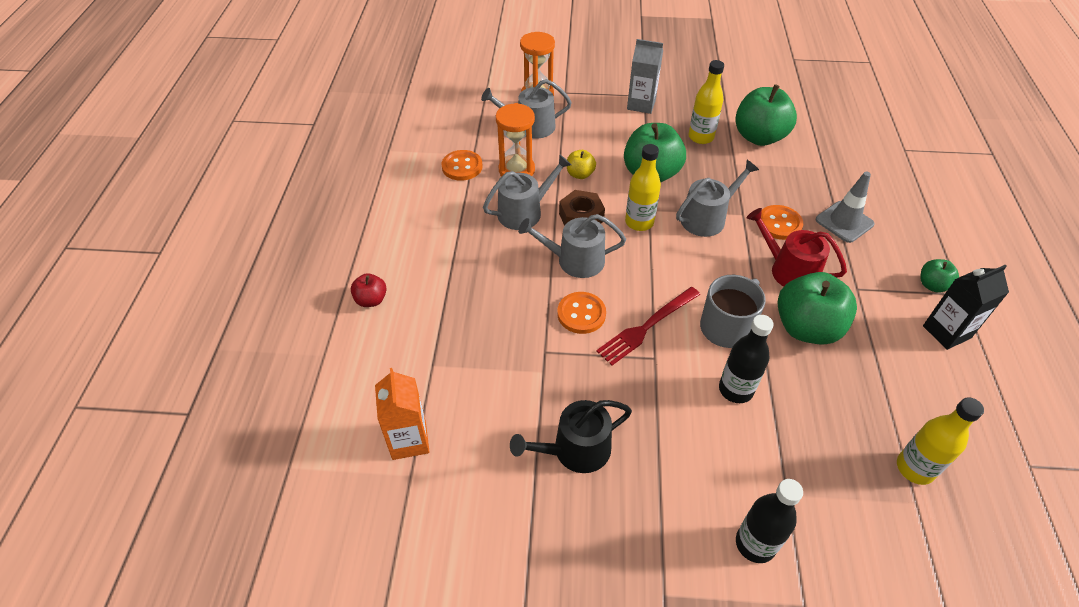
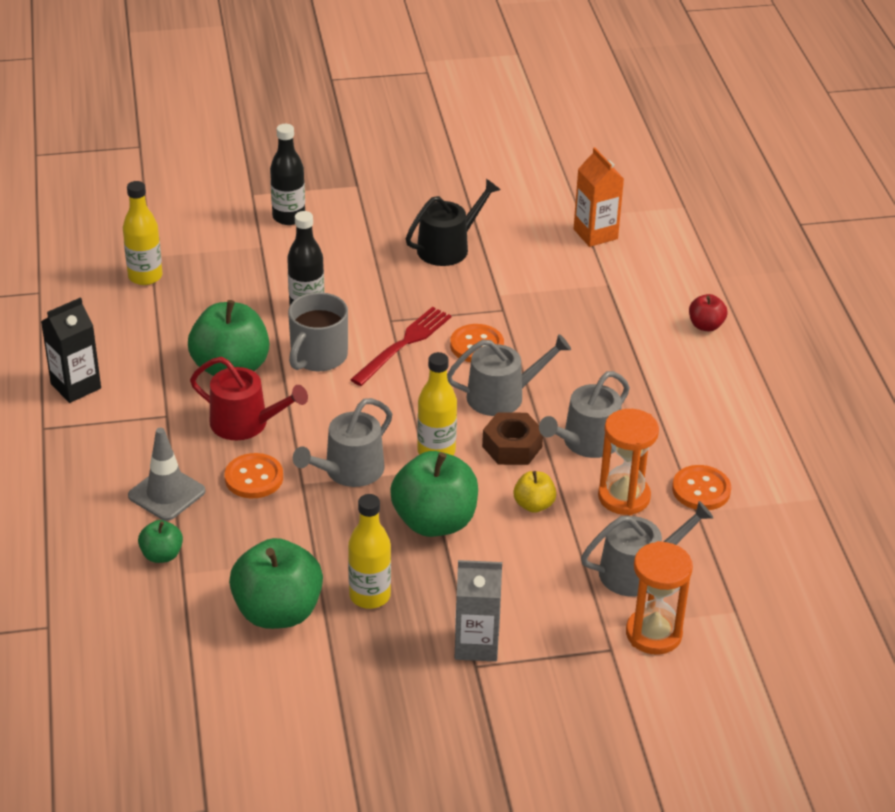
camera: 165 degrees right, 10 degrees down
(932, 285) = (74, 432): green apple -> green apple (162, 555)

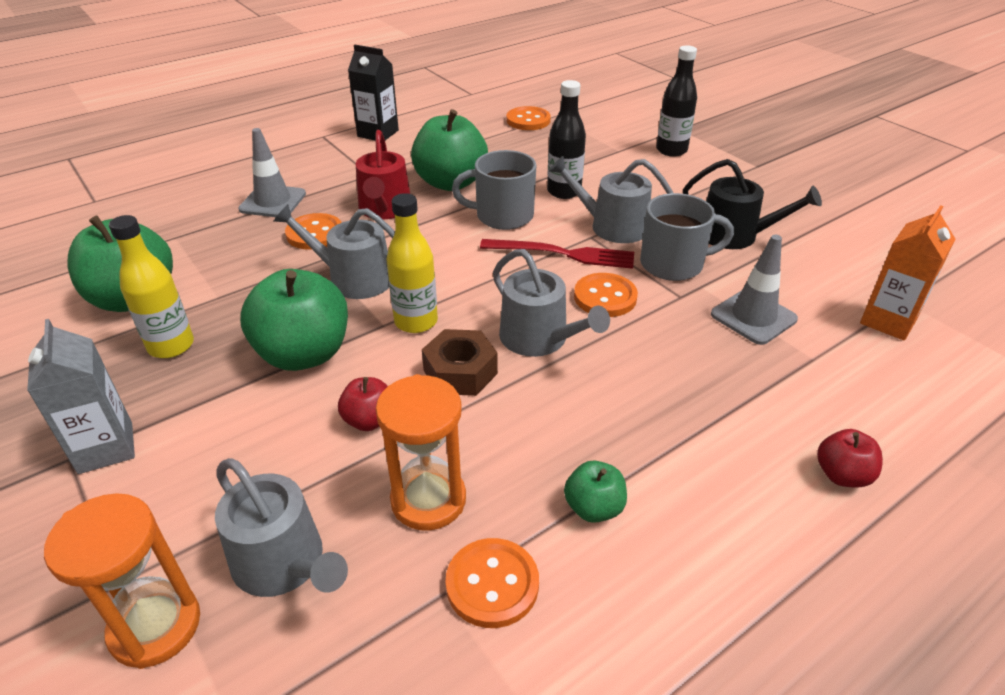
camera: 65 degrees right, 0 degrees up
(145, 276) = (528, 120): yellow bottle -> orange button
(162, 555) = (194, 221): green apple -> green apple (593, 508)
(461, 295) = (673, 264): none -> grey mug
(534, 505) = (369, 420): yellow apple -> red apple
(549, 288) = (753, 317): none -> grey traffic cone
(586, 442) = (510, 430): grey watering can -> grey watering can (612, 226)

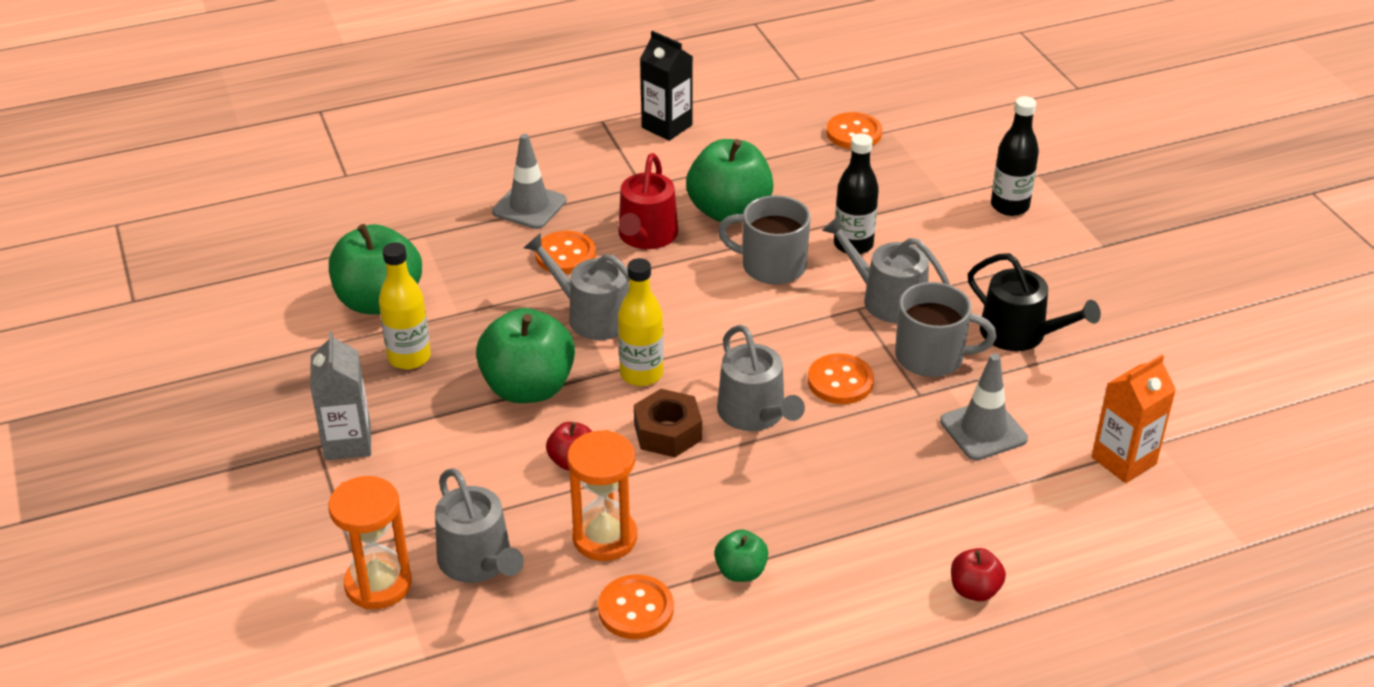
camera: 15 degrees right, 0 degrees up
(562, 254) = (817, 324): red fork -> none

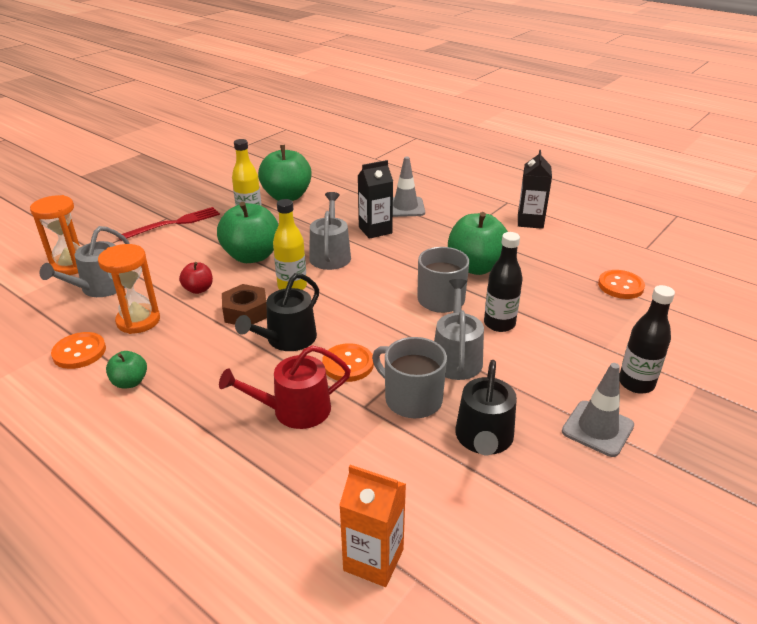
camera: 60 degrees right, 5 degrees down
(348, 442) = (173, 224): grey carton -> red fork
(565, 255) = (375, 230): orange button -> black carton
(646, 236) = (420, 248): red watering can -> red watering can (294, 410)
(755, 413) = (287, 339): grey watering can -> black watering can
(931, 357) = (412, 399): grey mug -> grey mug turned 150 degrees clockwise
(974, 590) = (157, 507): red apple -> none
(983, 430) = (348, 454): grey traffic cone -> grey traffic cone (597, 428)

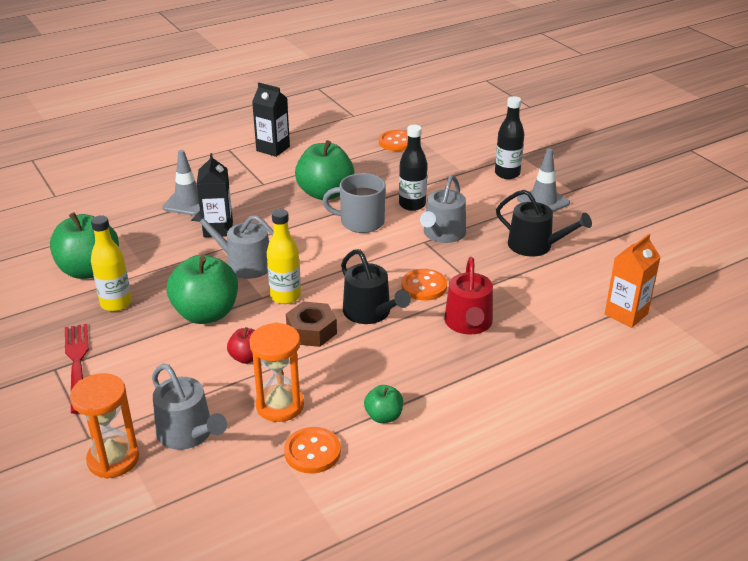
camera: 70 degrees left, 0 degrees up
(412, 399) = (481, 265): grey mug -> none
(456, 357) = (442, 234): grey watering can -> grey watering can turned 90 degrees counterclockwise

